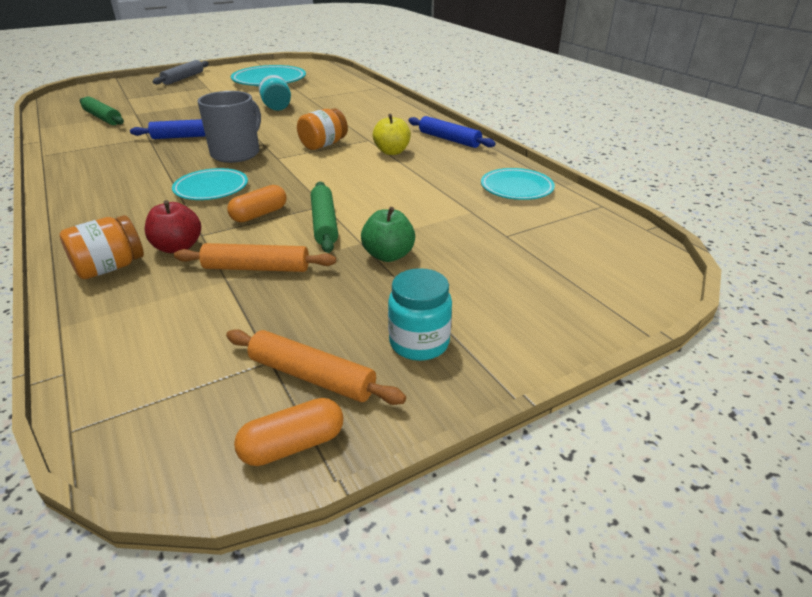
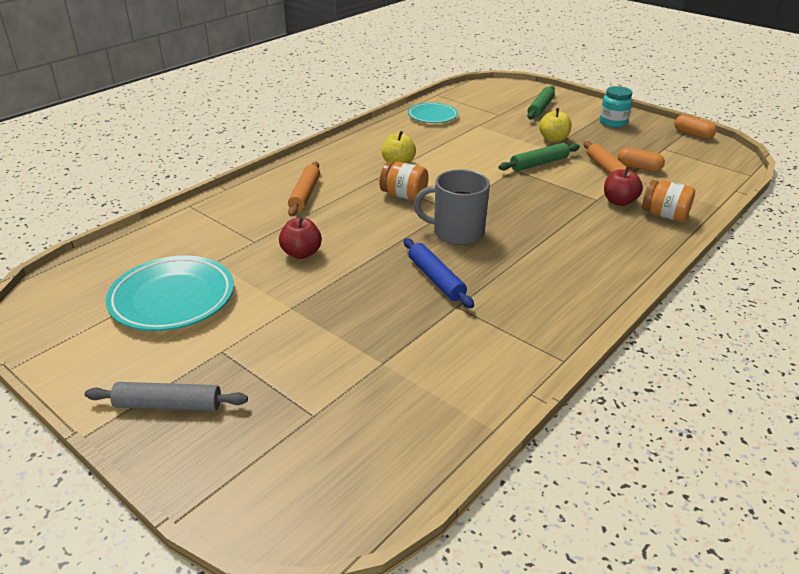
camera: 110 degrees left, 0 degrees up
(103, 118) = (418, 385): green rolling pin -> green rolling pin (540, 108)
(211, 189) = (534, 219): turquoise plate -> none
(259, 214) = (551, 188): orange capsule -> orange capsule (639, 167)
(277, 107) = (301, 253): turquoise jar -> red apple
(312, 376) = (660, 138): orange rolling pin -> orange rolling pin (305, 194)
(388, 255) = (553, 139): green apple -> yellow apple
(449, 139) = (353, 145): blue rolling pin -> none

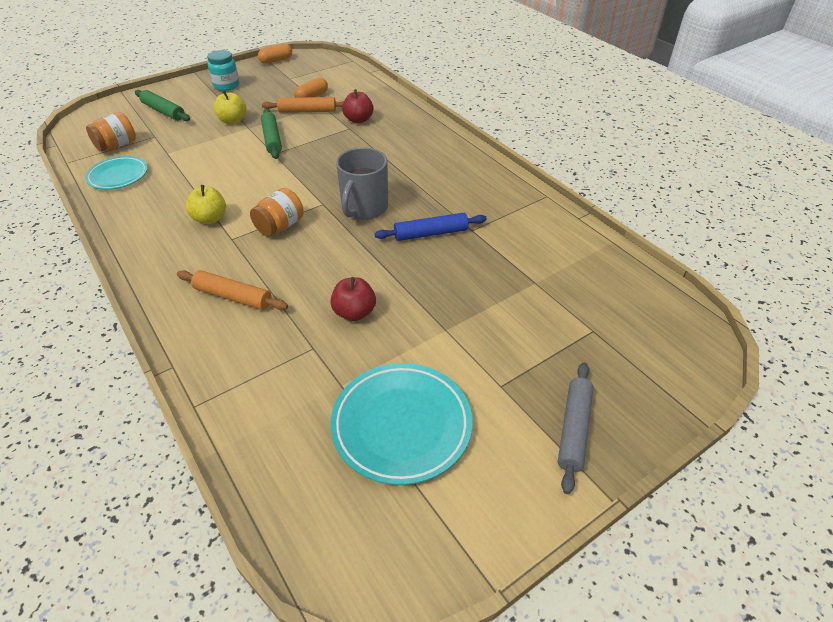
camera: 75 degrees left, 10 degrees up
(664, 215) = (388, 108): orange jar -> orange jar (117, 145)

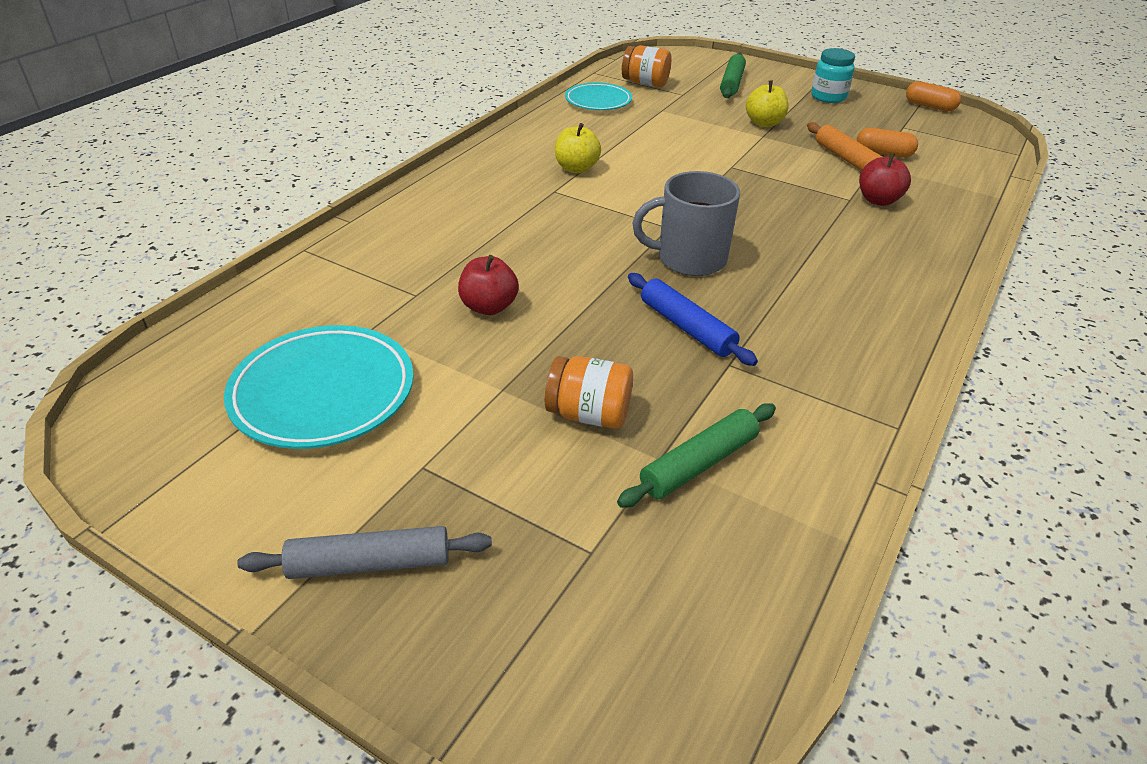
camera: 65 degrees right, 5 degrees down
(233, 296) = (464, 221): orange rolling pin -> none
(272, 139) = (759, 156): green rolling pin -> green rolling pin (699, 463)
(280, 226) = (600, 212): orange jar -> orange jar (589, 414)

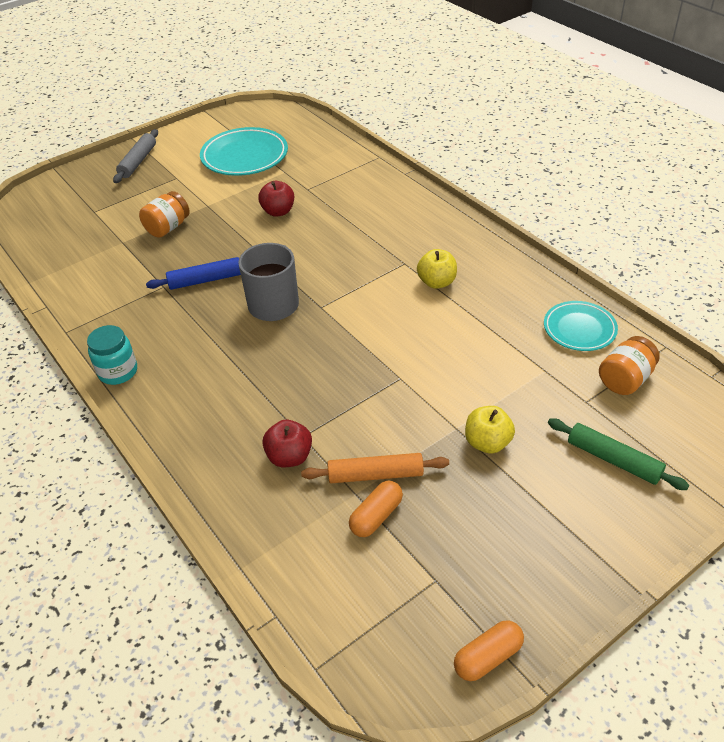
camera: 115 degrees right, 5 degrees up
(699, 463) = (108, 253): green rolling pin -> none
(828, 97) = (548, 545): turquoise jar -> turquoise jar (118, 372)

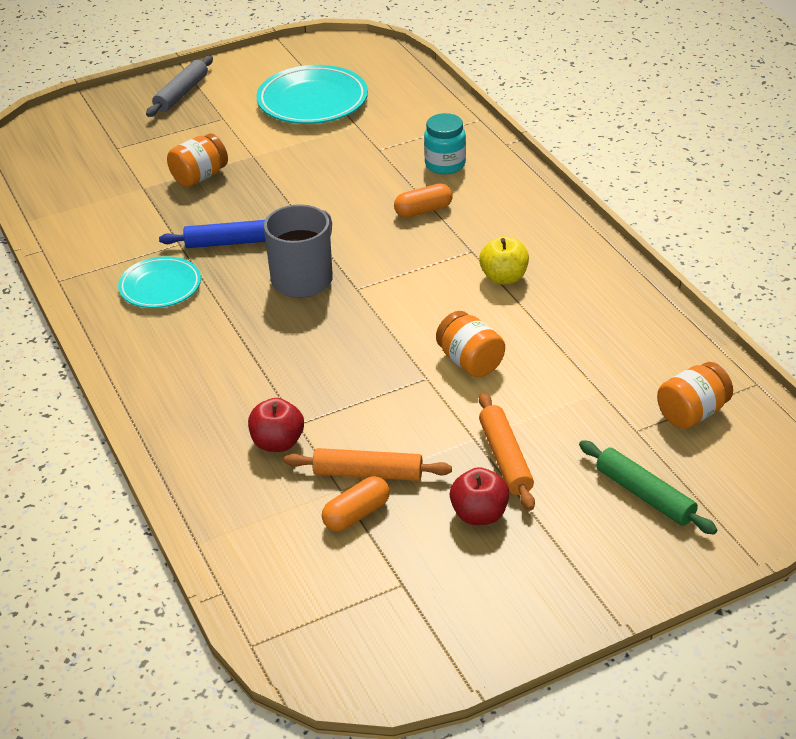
camera: 10 degrees right, 5 degrees down
(118, 372) = (108, 330): turquoise jar -> turquoise jar (445, 165)
(278, 211) = (336, 173): red apple -> red apple (479, 514)
(432, 359) = (470, 362): none -> orange jar
(487, 442) = (505, 458): yellow apple -> orange rolling pin
(488, 657) = (434, 662): orange capsule -> orange capsule (423, 210)
(579, 329) = (658, 351): turquoise plate -> turquoise plate (160, 287)

